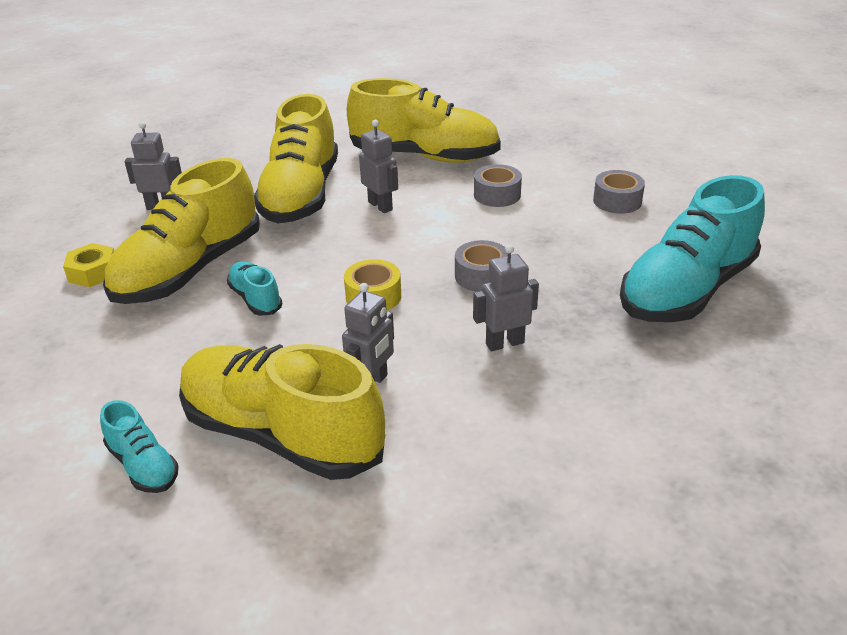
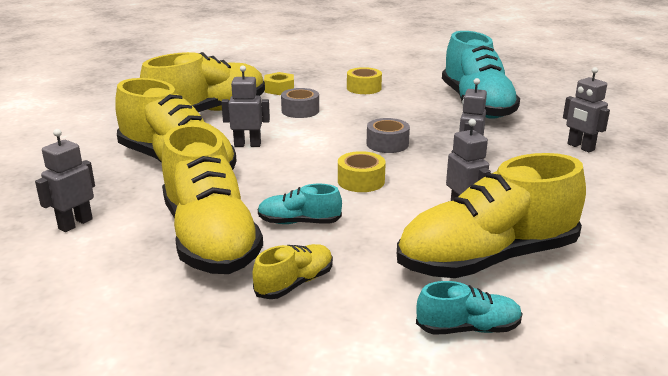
camera: 55 degrees left, 10 degrees down
(93, 272) = (130, 286): yellow nut -> yellow nut (279, 89)
(150, 342) = (295, 283): none -> yellow shoe
(617, 201) = (364, 88): grey tape -> yellow tape
(663, 416) = (580, 147): none -> grey robot

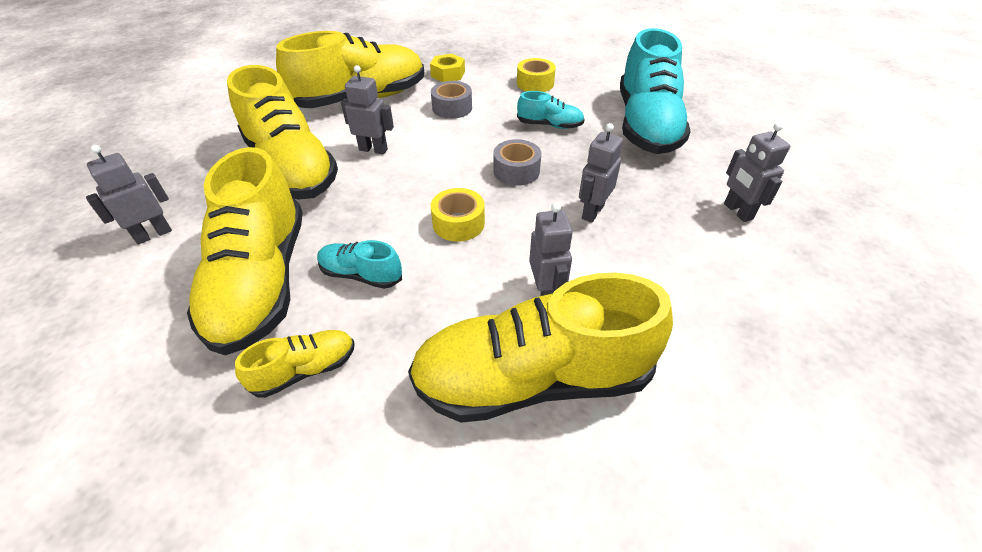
camera: 15 degrees right, 20 degrees up
(468, 328) = (450, 495): turquoise shoe -> turquoise shoe (550, 125)

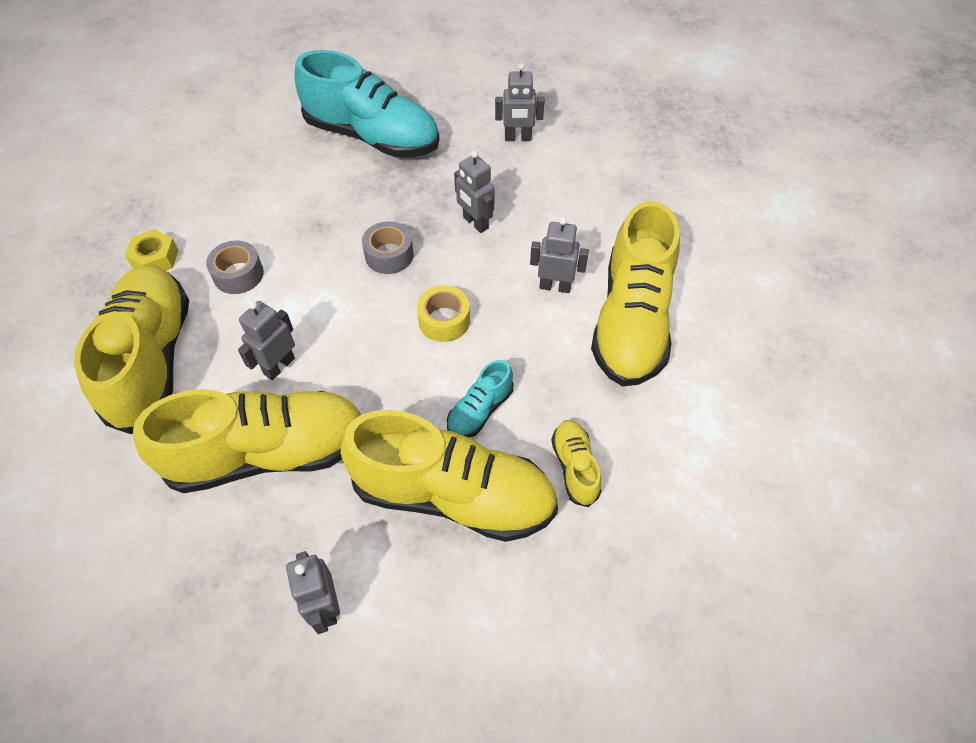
camera: 70 degrees left, 10 degrees up
(535, 83) = (237, 188): yellow tape -> none
(550, 125) = (328, 204): turquoise shoe -> none

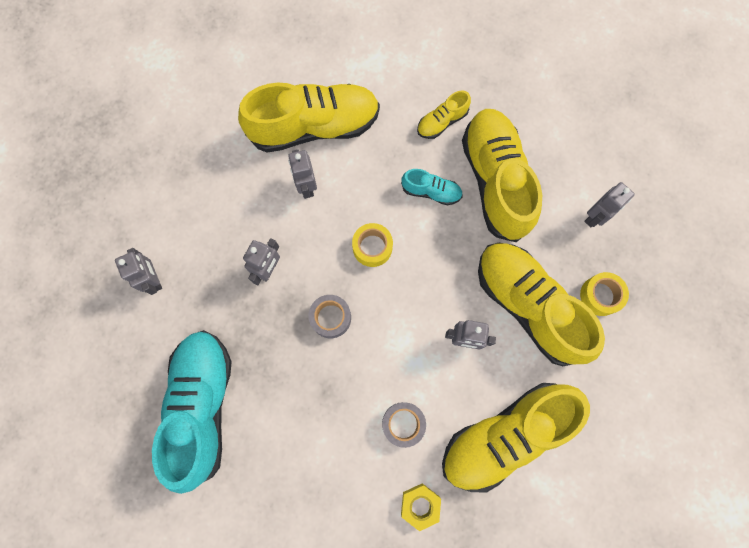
camera: 115 degrees left, 20 degrees up
(217, 550) = (600, 296): none -> yellow tape

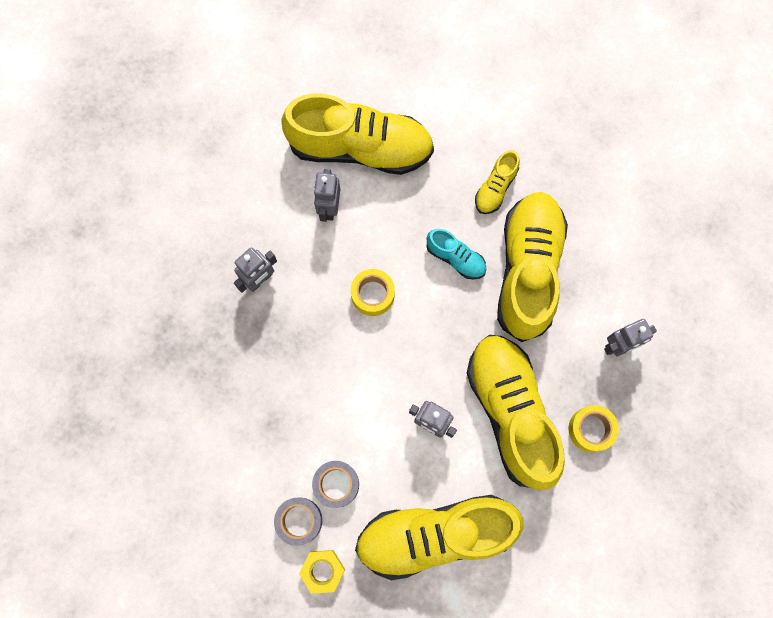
camera: 20 degrees right, 0 degrees up
(154, 279) = (142, 250): grey robot -> none
(202, 406) = (145, 393): turquoise shoe -> none
(330, 318) = (303, 351): grey tape -> grey tape (299, 520)
(442, 122) = (495, 188): yellow shoe -> yellow shoe turned 45 degrees counterclockwise

